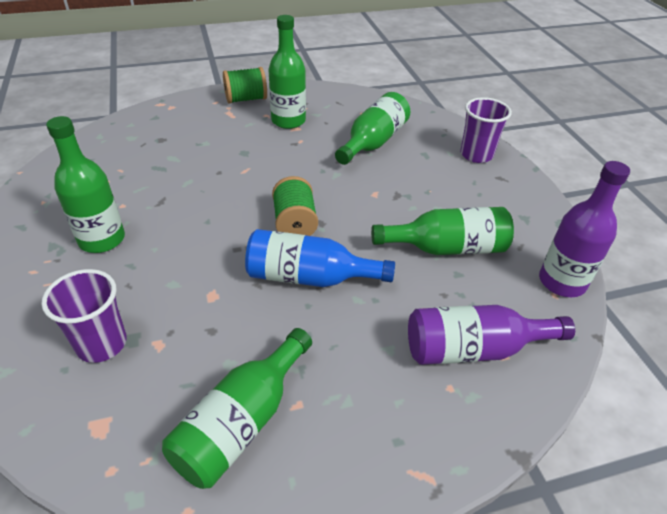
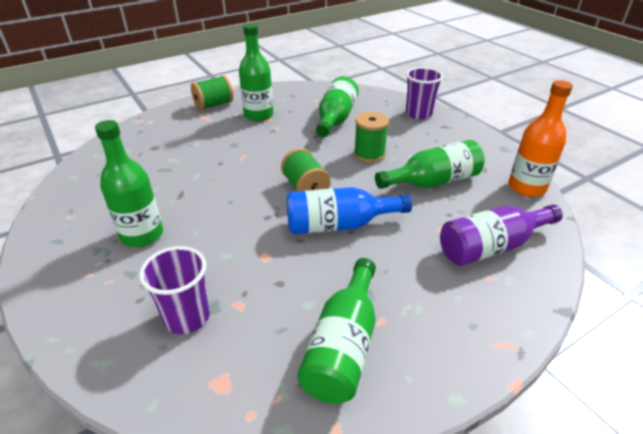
camera: 15 degrees left, 5 degrees down
(389, 196) = (369, 154): none -> green spool
(562, 282) = (526, 187): purple bottle -> orange bottle

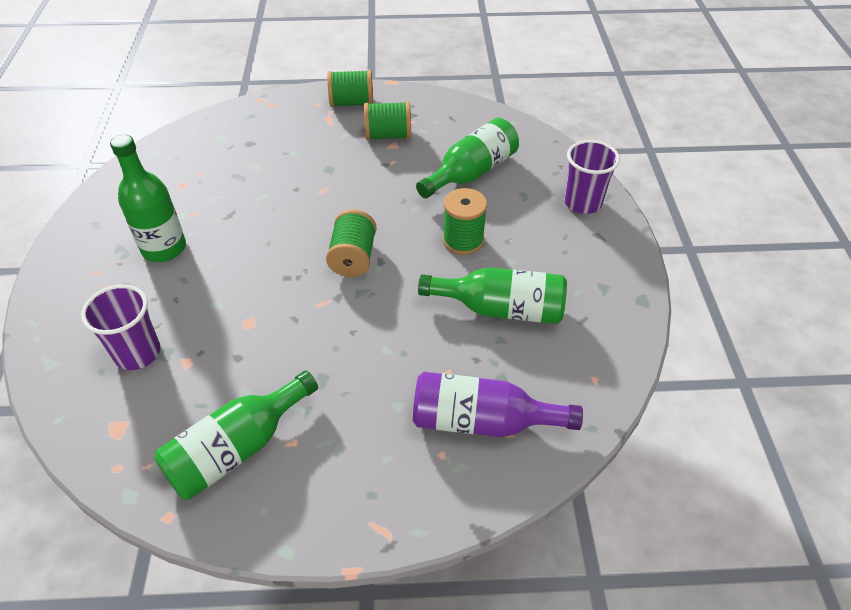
camera: 30 degrees right, 10 degrees up
(258, 115) = (388, 135): green bottle -> green spool
(339, 225) = (347, 319): blue bottle -> none
(526, 187) = (610, 367): orange bottle -> none

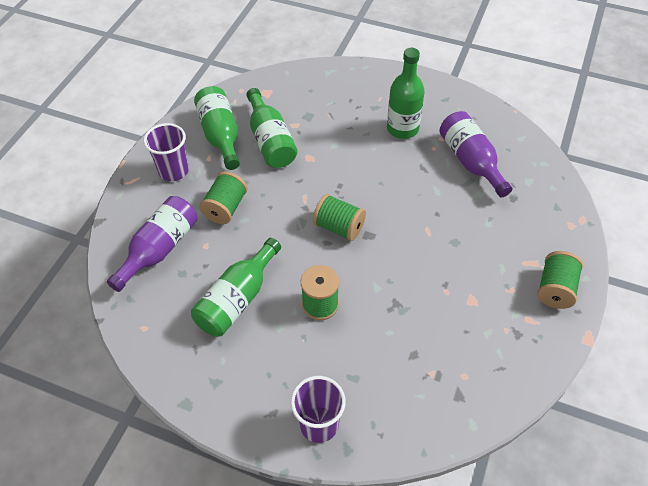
camera: 115 degrees right, 5 degrees up
(138, 353) = (314, 106): purple cup -> purple cup (173, 171)
(206, 181) = (471, 162): none -> purple bottle
(388, 135) = (488, 301): green spool -> green spool (225, 208)
(471, 173) = (404, 347): green bottle -> green bottle (270, 140)

